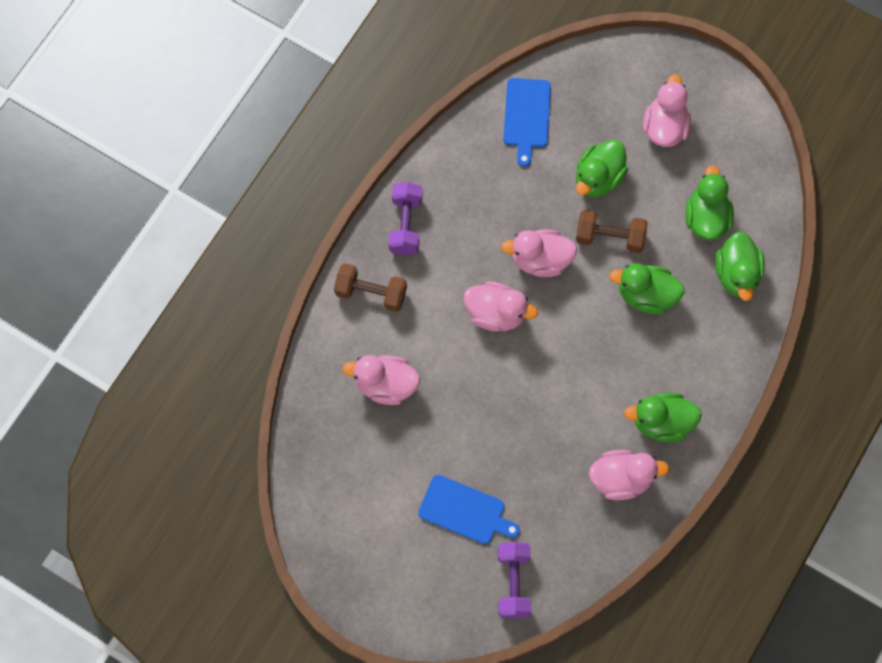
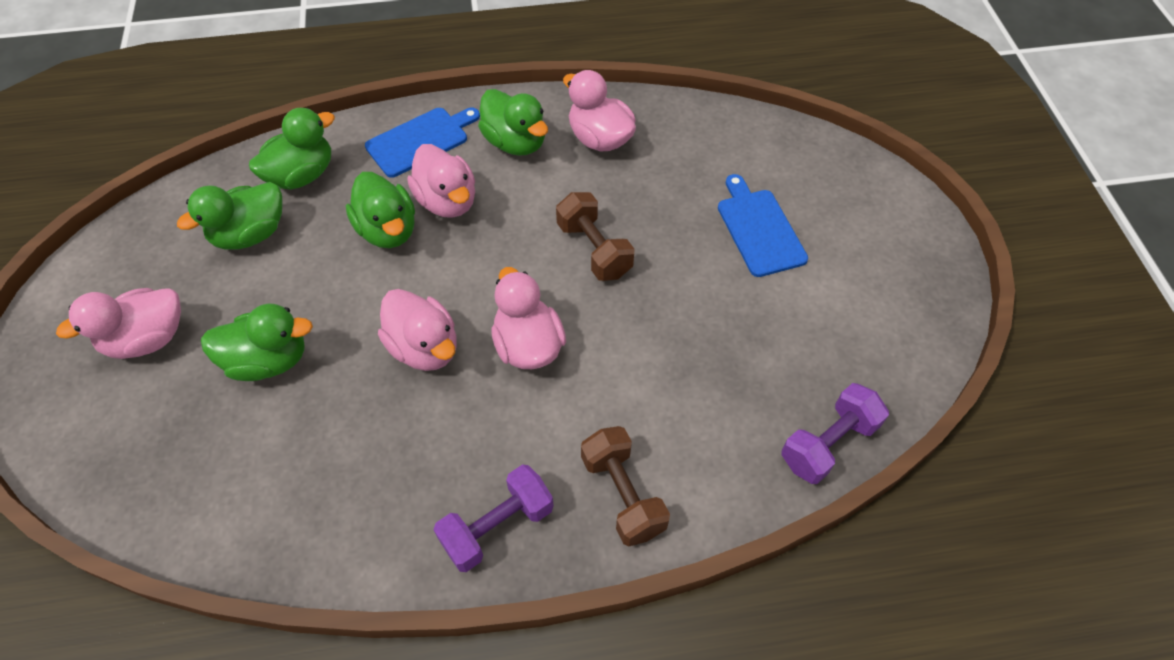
camera: 130 degrees left, 15 degrees down
(385, 385) = (713, 391): pink duck -> pink duck (447, 201)
(513, 583) = (777, 153): purple dumbbell -> purple dumbbell (828, 443)
(527, 116) = (226, 497): blue cutting board -> blue cutting board (420, 140)
(610, 237) = (341, 302): brown dumbbell -> brown dumbbell (594, 249)

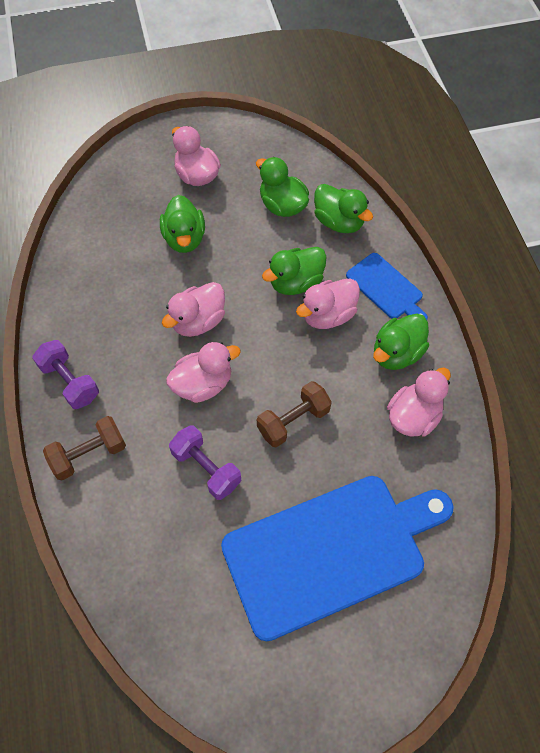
camera: 85 degrees right, 5 degrees up
(759, 229) = (330, 551): blue cutting board -> blue cutting board, size x2.12
(828, 443) = (126, 599): purple dumbbell -> purple dumbbell (206, 468)

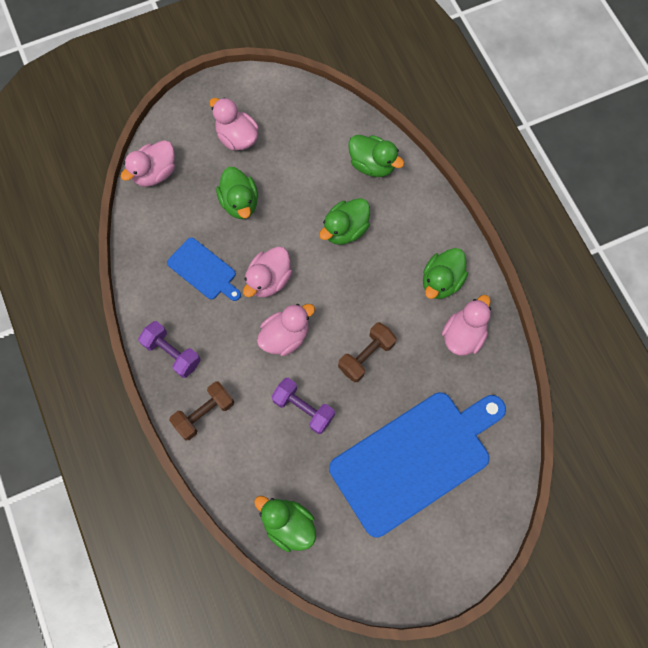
camera: 10 degrees left, 10 degrees up
(282, 206) = (320, 156): green duck -> green duck (288, 524)
(328, 315) = (378, 256): pink duck -> pink duck (155, 173)
(386, 288) = (423, 222): blue cutting board -> blue cutting board (204, 270)

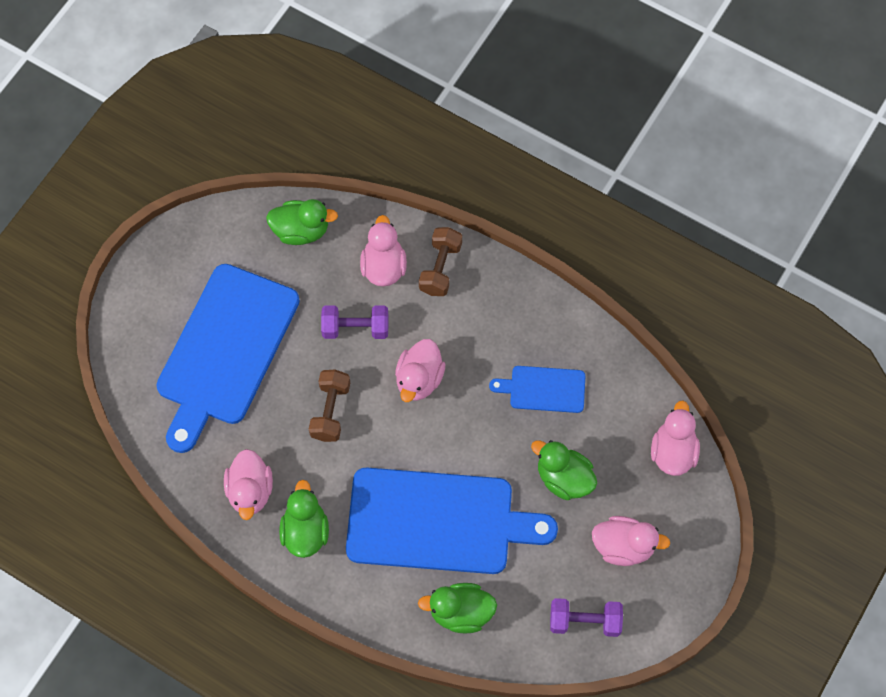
camera: 145 degrees right, 5 degrees down
(172, 353) = (510, 298): purple dumbbell -> purple dumbbell (584, 621)
(269, 280) = (475, 421): pink duck -> pink duck (383, 267)
(345, 230) = (438, 521): green duck -> blue cutting board

